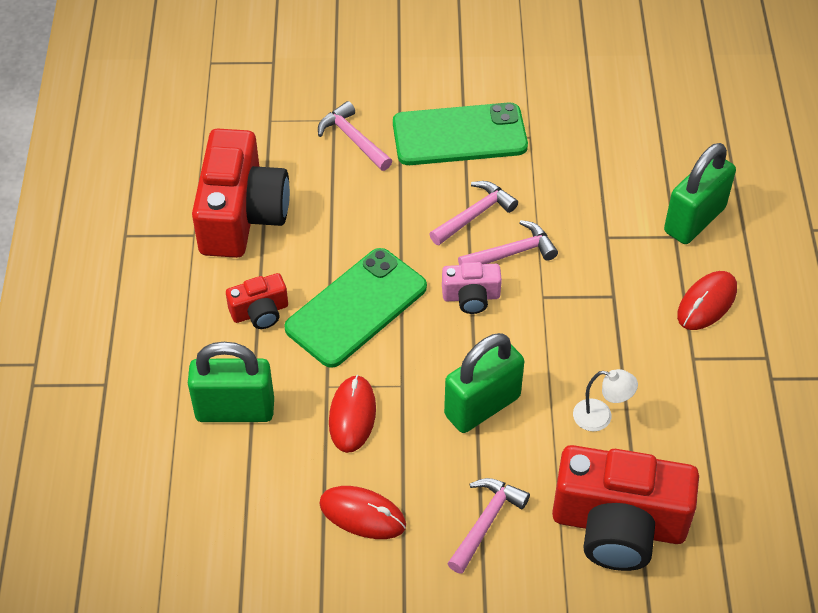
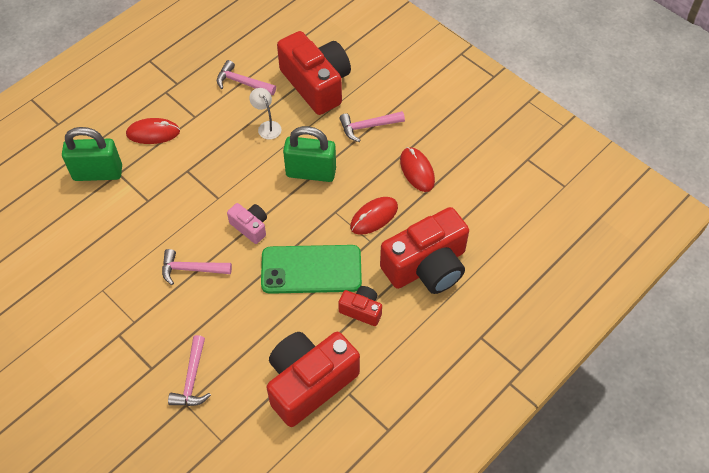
camera: 135 degrees left, 5 degrees up
(235, 410) = (427, 266): green padlock -> red camera
(459, 135) = (134, 326): green phone -> none
(511, 253) = (202, 232): pink hammer -> pink hammer (242, 83)

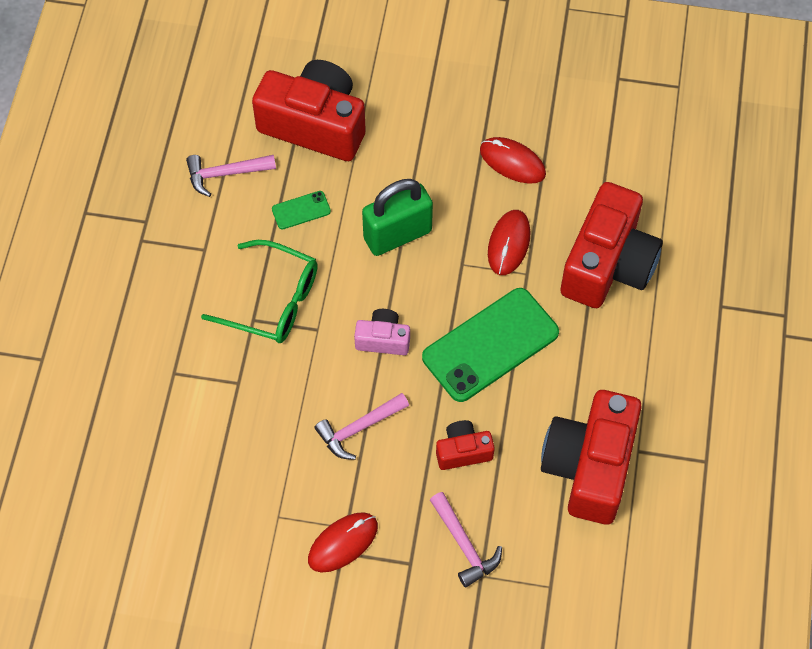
camera: 35 degrees left, 5 degrees up
(98, 173) = (148, 387): green padlock -> none
(153, 133) = (172, 299): red mouse -> red mouse (343, 543)
(207, 167) = (272, 301): none -> green glasses
(267, 126) = (301, 210): white lamp -> green phone
(361, 310) = (579, 355): red camera -> red camera (463, 451)
(368, 126) = (417, 142): pink hammer -> none

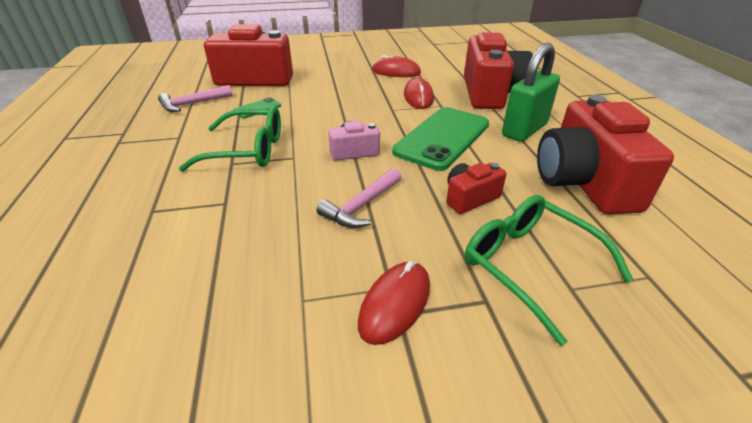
camera: 20 degrees left, 25 degrees down
(397, 235) = (337, 106): green padlock -> green padlock (524, 130)
(464, 545) = (530, 266): pink hammer -> green glasses

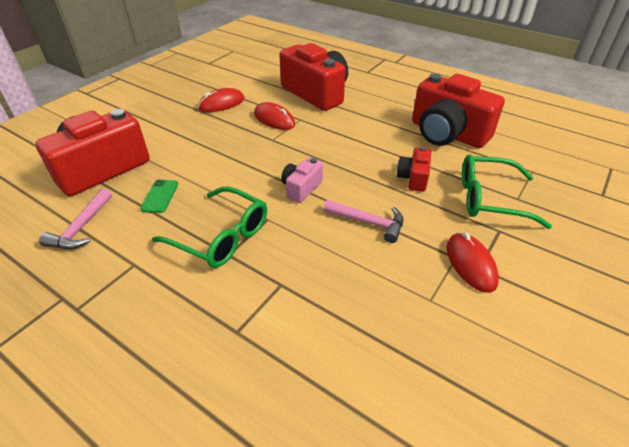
camera: 45 degrees left, 5 degrees up
(247, 150) = (221, 236): green glasses -> green glasses turned 75 degrees clockwise
(362, 206) = (368, 222): pink hammer -> pink hammer turned 60 degrees counterclockwise
(442, 138) = (339, 145): green phone -> none
(524, 130) = (375, 113): green padlock -> none

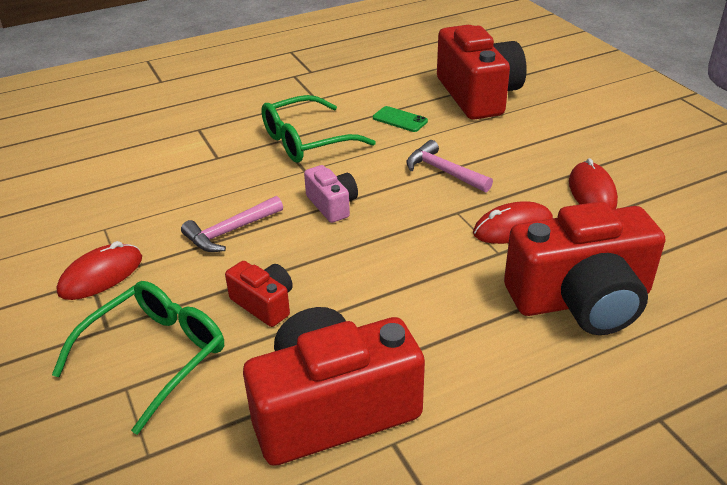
camera: 120 degrees right, 5 degrees down
(81, 227) = (387, 81): pink hammer -> pink hammer (443, 172)
(470, 264) = (101, 275): red mouse -> red mouse turned 60 degrees counterclockwise

